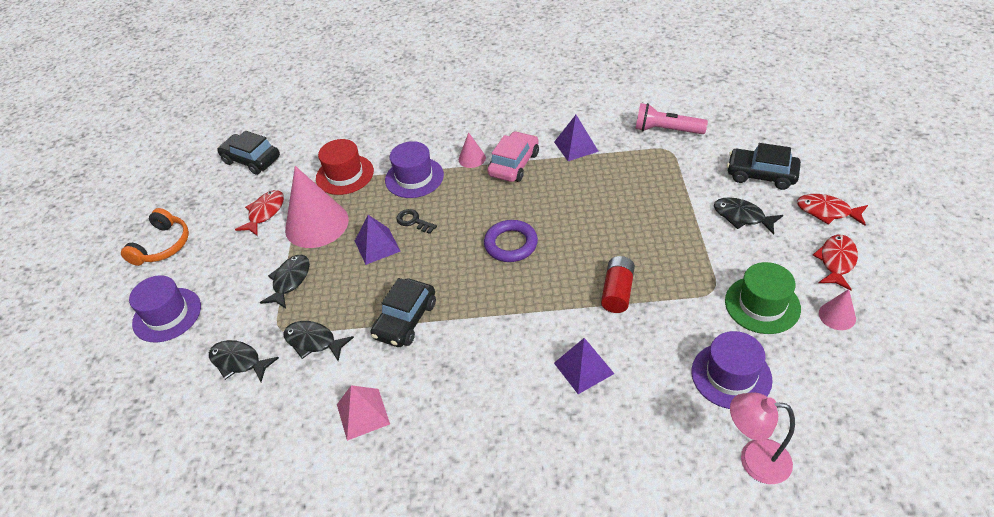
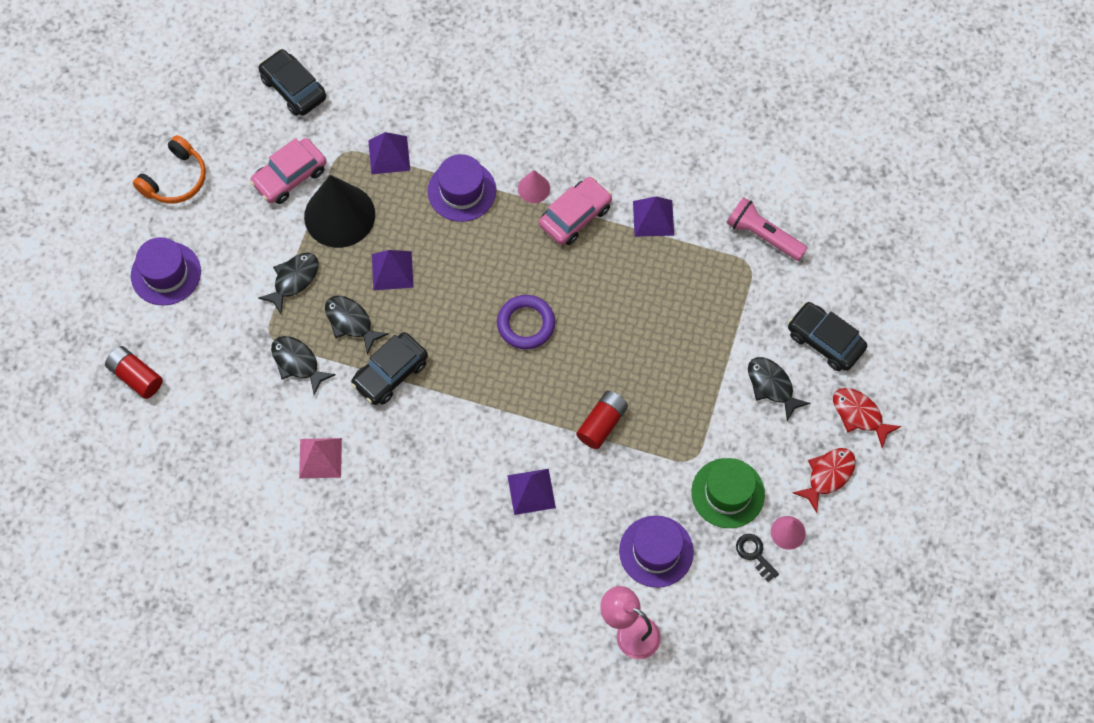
camera: 15 degrees right, 20 degrees up
(152, 408) = (136, 377): none -> red battery
(239, 362) = (223, 357): black fish -> black fish (351, 322)
(265, 213) = (290, 176): red fish -> pink car
(317, 224) = (339, 215): pink cone -> black cone
(345, 175) = (389, 155): red hat -> purple pyramid
(413, 221) = (440, 253): black key -> black key (754, 554)

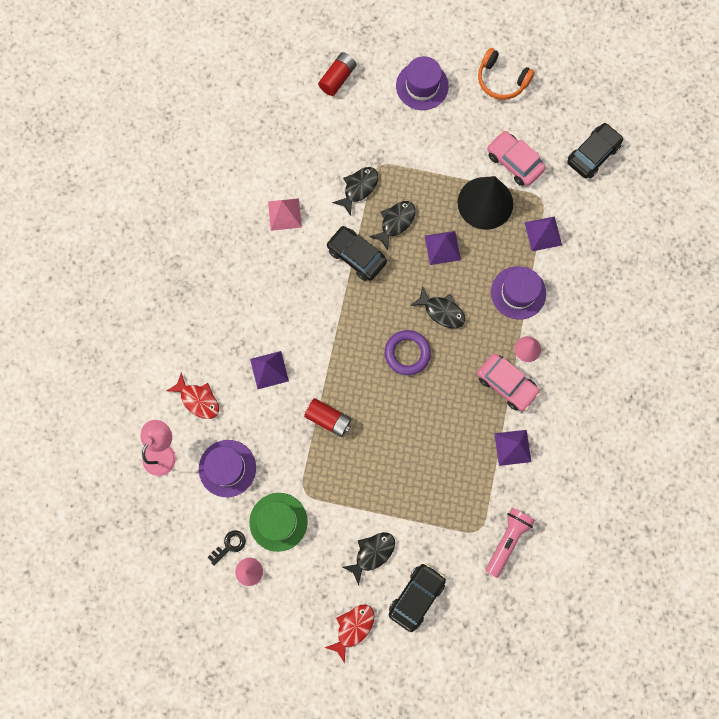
camera: 85 degrees right, 10 degrees up
(293, 280) = (426, 176): black fish -> black fish (441, 311)
(828, 476) = (298, 603): red fish -> red fish (198, 399)

